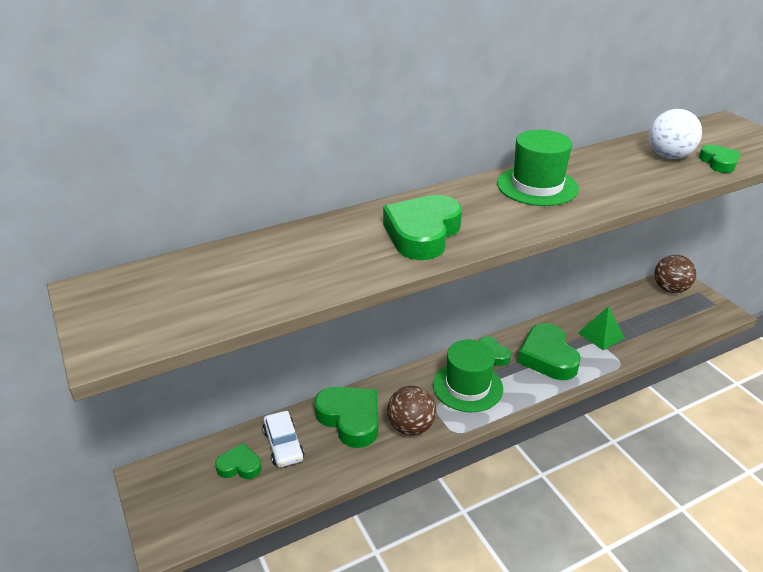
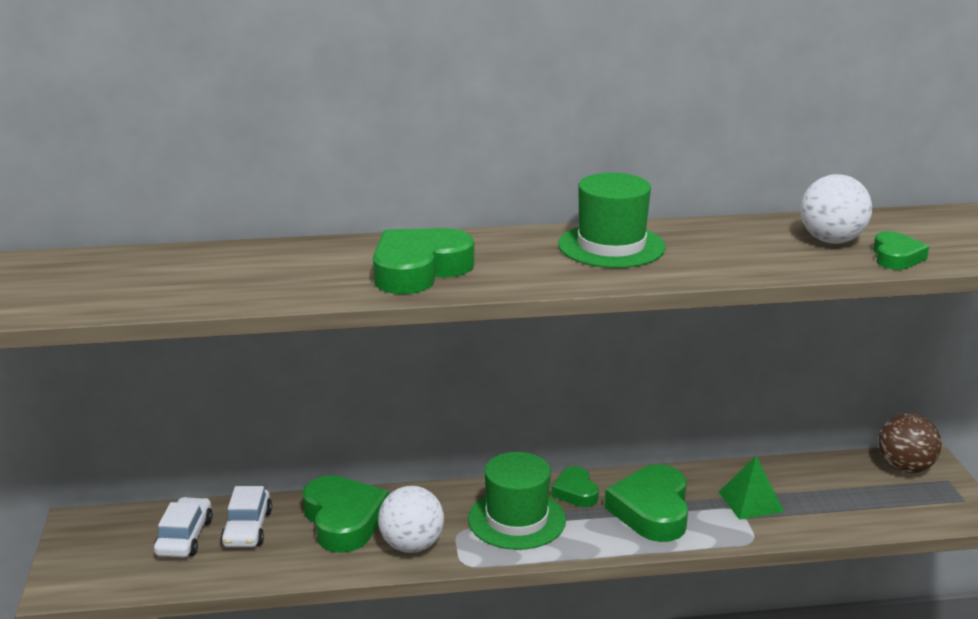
camera: 20 degrees right, 10 degrees down
(239, 466) = (184, 537): green heart -> white car
(411, 427) = (412, 545): brown ball -> white ball

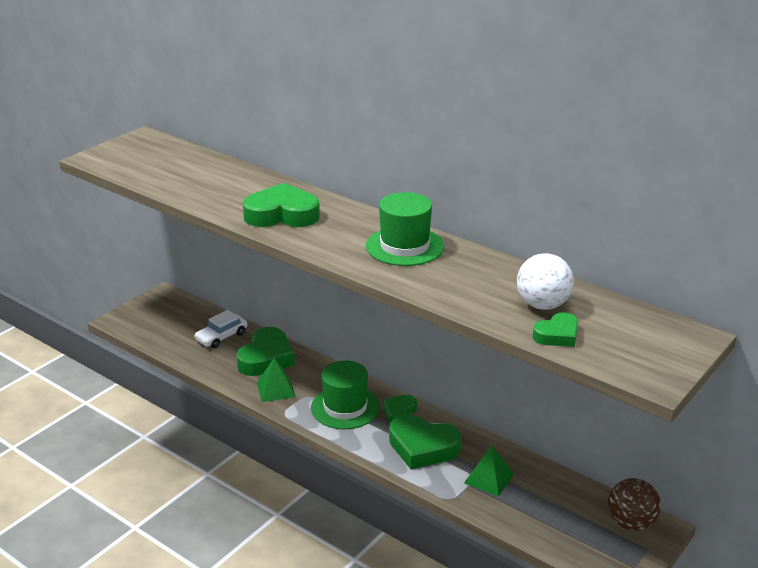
camera: 45 degrees right, 5 degrees up
(184, 537) = (192, 325): white car -> none
(412, 545) = (276, 389): white ball -> green pyramid
(652, 511) = (422, 447): green heart -> green heart turned 120 degrees counterclockwise

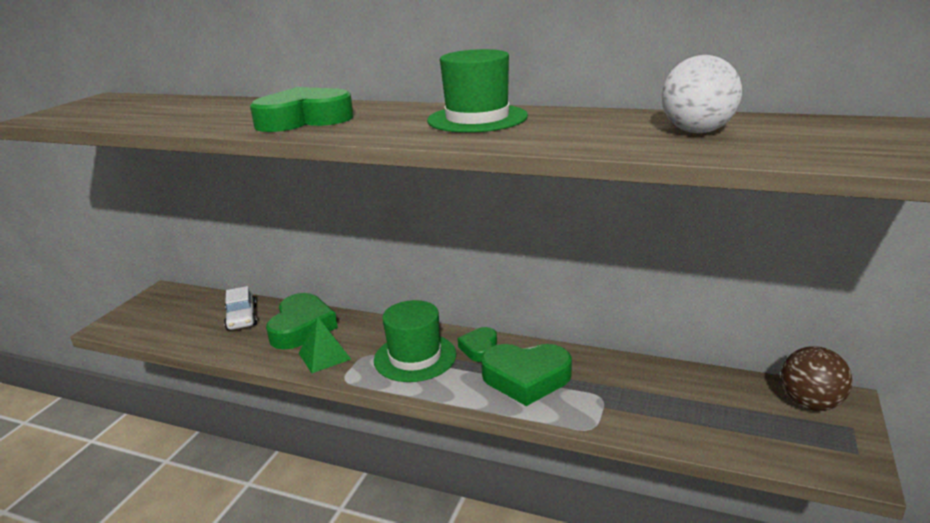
camera: 15 degrees left, 5 degrees down
(221, 337) = (242, 317): white car -> white car turned 45 degrees counterclockwise
(489, 478) = (621, 394): green pyramid -> none
(557, 335) = (752, 149): green heart -> none

